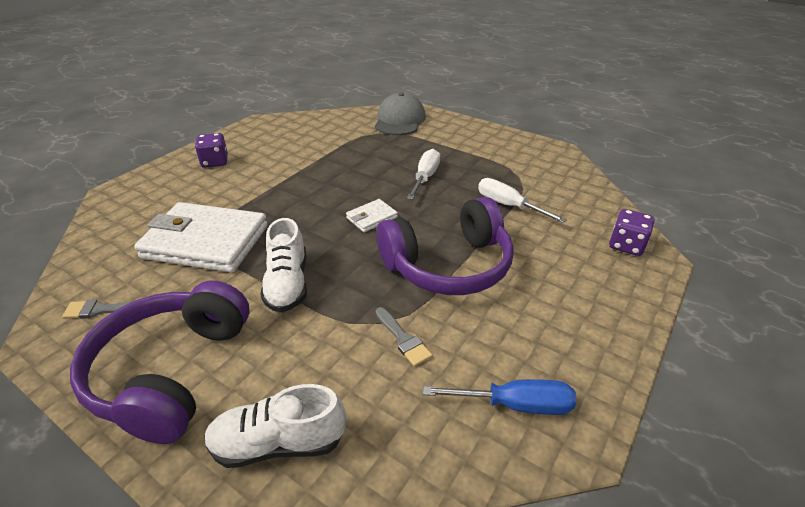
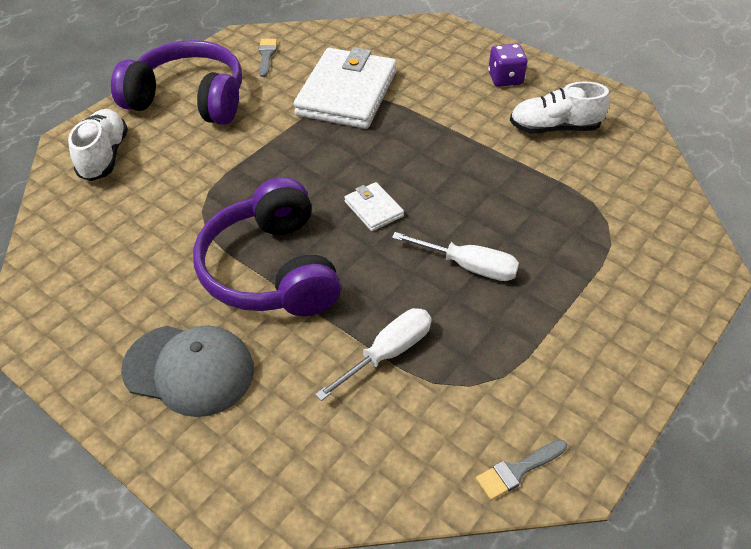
camera: 95 degrees right, 10 degrees up
(287, 284) = (272, 150): white shoe -> white shoe (554, 128)
(399, 120) = (660, 249): grey cap -> grey cap (189, 369)
(403, 339) = (175, 225): grey brush -> grey brush (517, 470)
(514, 405) = (75, 293): blue screwdriver -> none
(626, 245) = (269, 480): purple dice -> none

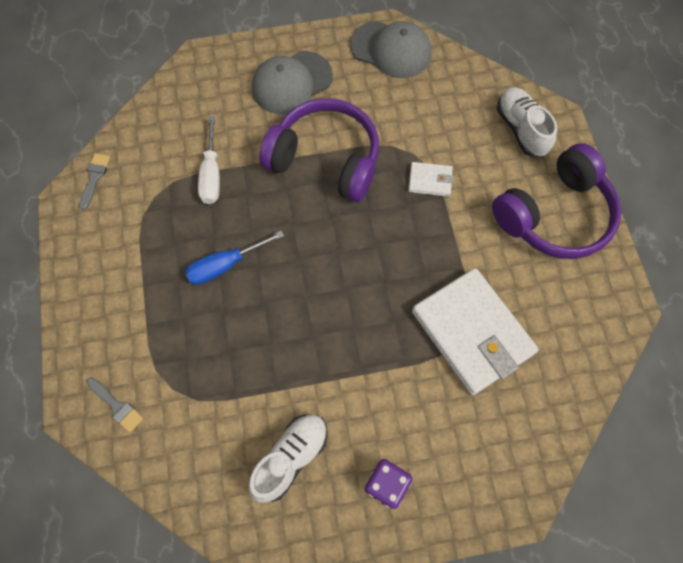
camera: 130 degrees right, 20 degrees up
(59, 307) = (391, 49): none -> grey cap
(104, 156) = (521, 129): white shoe -> white shoe turned 150 degrees counterclockwise
(266, 55) = (580, 310): grey brush -> grey brush (117, 406)
(373, 209) = (324, 251): white wallet -> white wallet (430, 181)
(468, 266) = (225, 265): white screwdriver -> blue screwdriver

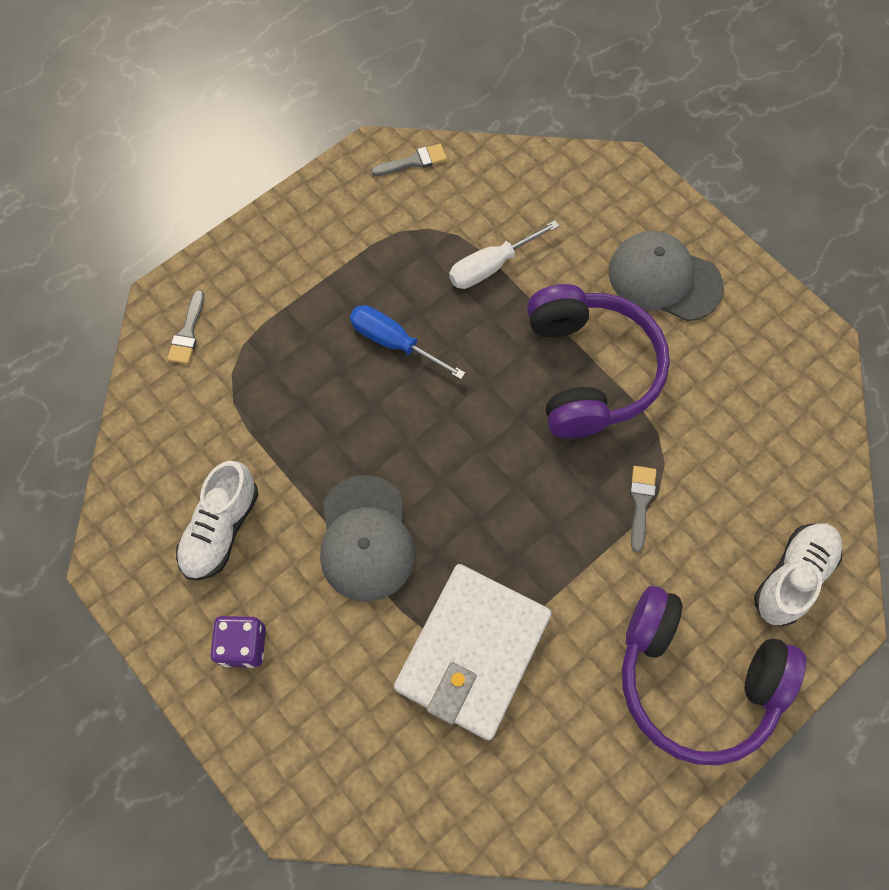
camera: 60 degrees right, 0 degrees up
(291, 458) = (221, 529): white shoe -> white shoe turned 105 degrees clockwise
(391, 49) = (793, 361): grey cap -> grey cap (366, 538)
(430, 181) = (640, 502): white wallet -> grey brush

